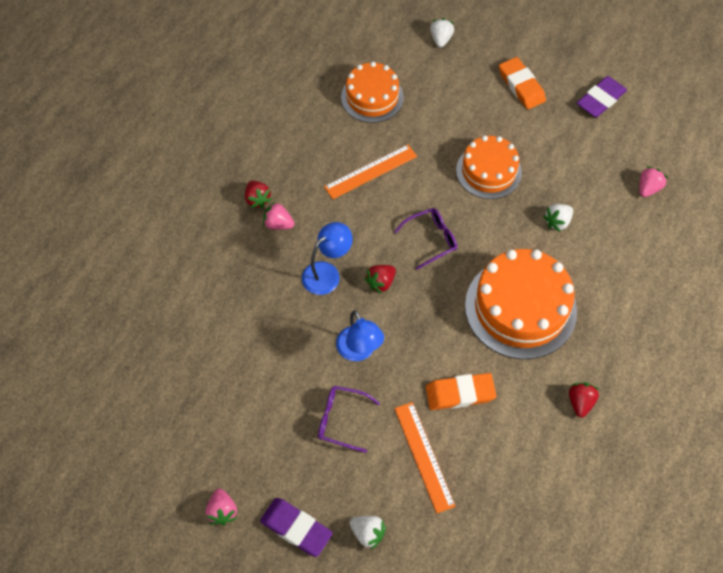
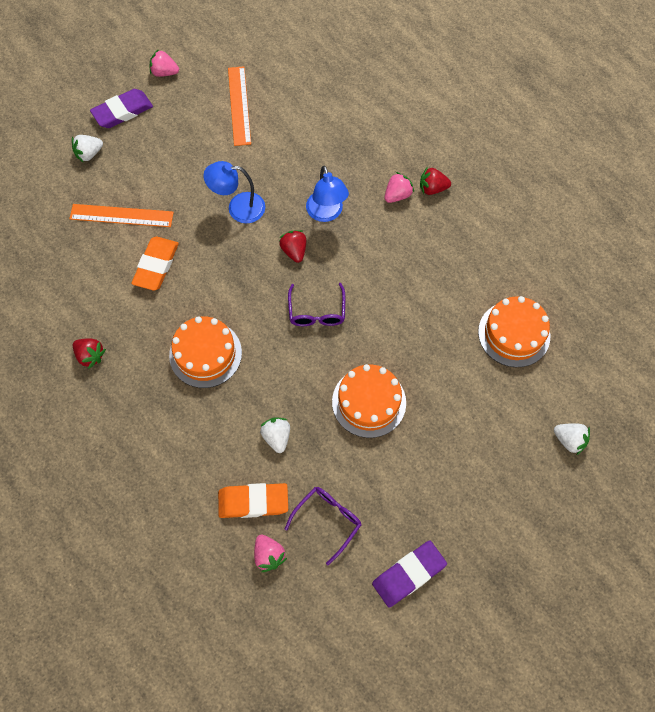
camera: 115 degrees right, 5 degrees up
(341, 420) = (186, 171): purple glasses -> purple glasses (327, 520)
(370, 171) = (420, 293): orange ruler -> orange ruler (239, 105)
(520, 308) = (205, 354): orange cake -> orange cake, size x0.63
(521, 86) = (466, 494): orange eraser -> orange eraser (253, 502)
(600, 99) = (409, 574): purple eraser -> purple eraser turned 75 degrees clockwise

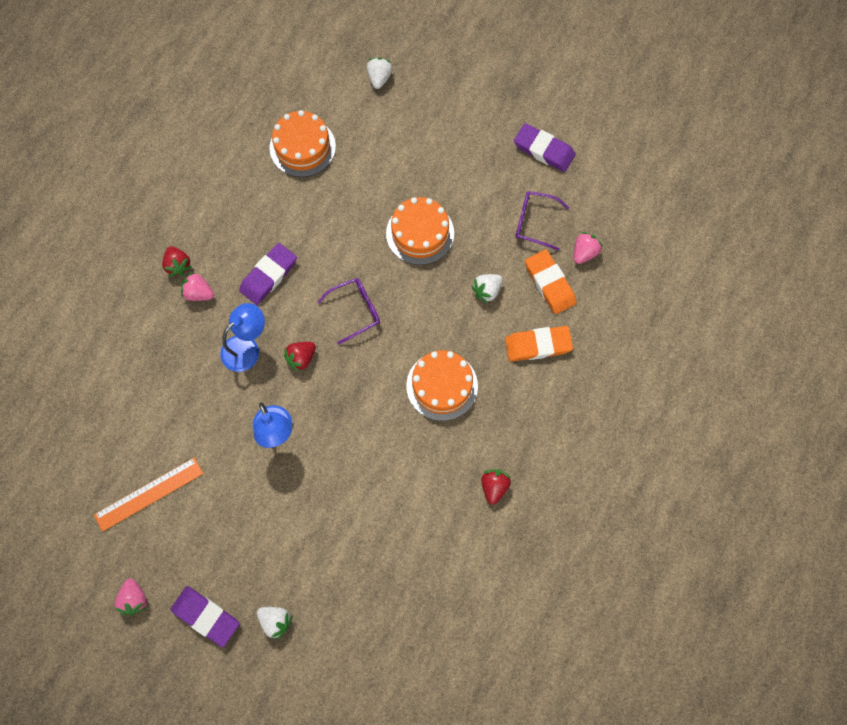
camera: 115 degrees left, 5 degrees up
(121, 216) = (335, 543): orange ruler -> none
(156, 265) = (374, 478): orange eraser -> orange eraser (538, 345)
(387, 254) = (269, 276): none -> purple eraser

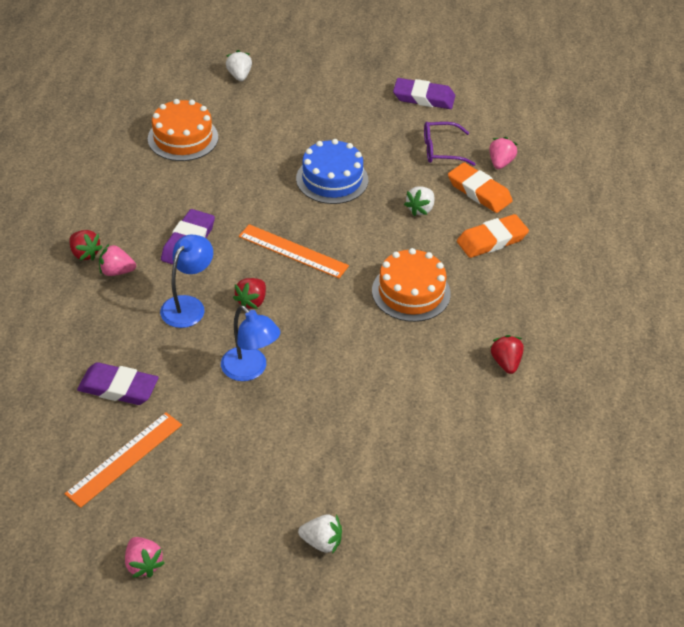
camera: 20 degrees left, 25 degrees down
(206, 616) = (237, 559): purple eraser -> purple eraser (118, 388)
(355, 310) = (293, 251): purple glasses -> orange ruler
(420, 233) = (332, 179): orange cake -> blue cake

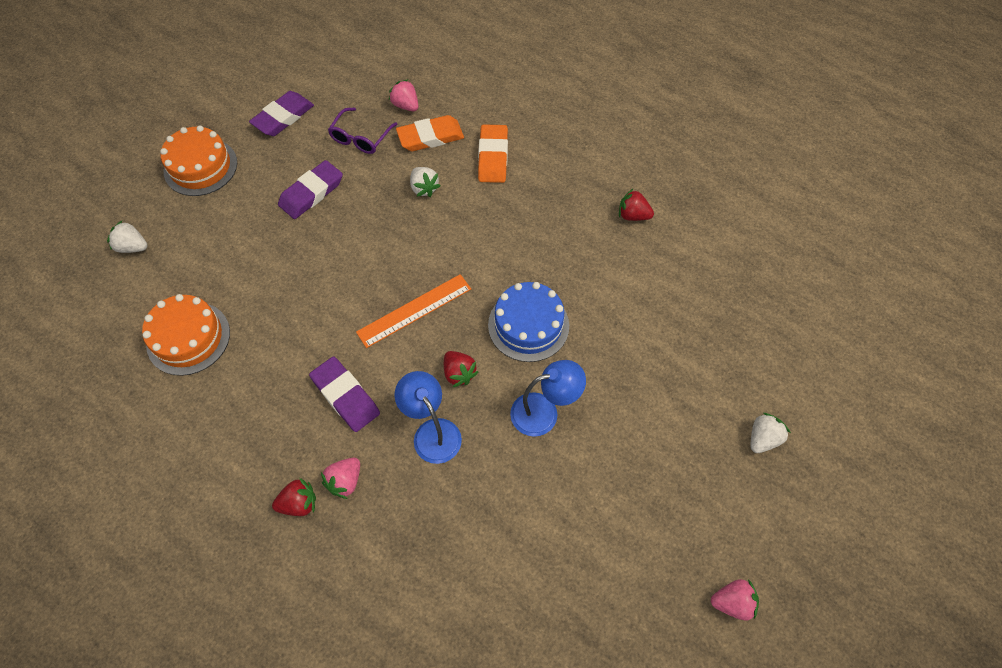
camera: 60 degrees left, 15 degrees up
(118, 388) = (507, 542): purple eraser -> purple eraser (311, 193)
(124, 458) = (600, 571): orange ruler -> none
(332, 179) = (340, 236): blue cake -> blue cake (528, 325)
(411, 292) = (519, 243): orange cake -> orange cake (200, 167)

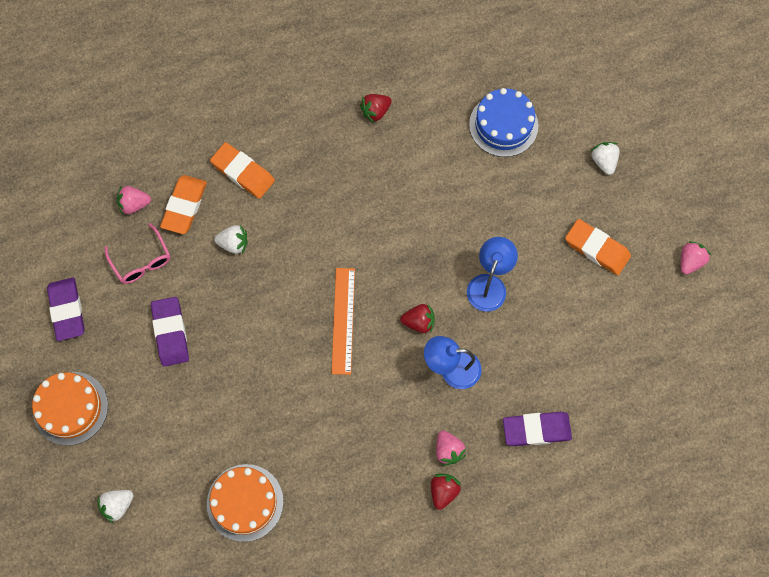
camera: 55 degrees left, 10 degrees up
(345, 396) = (381, 412): purple eraser -> purple eraser (536, 429)
(360, 138) = (141, 261): purple glasses -> pink glasses
(528, 325) = (414, 249): blue cake -> blue cake (503, 125)
(664, 492) = (597, 248): none -> orange eraser

